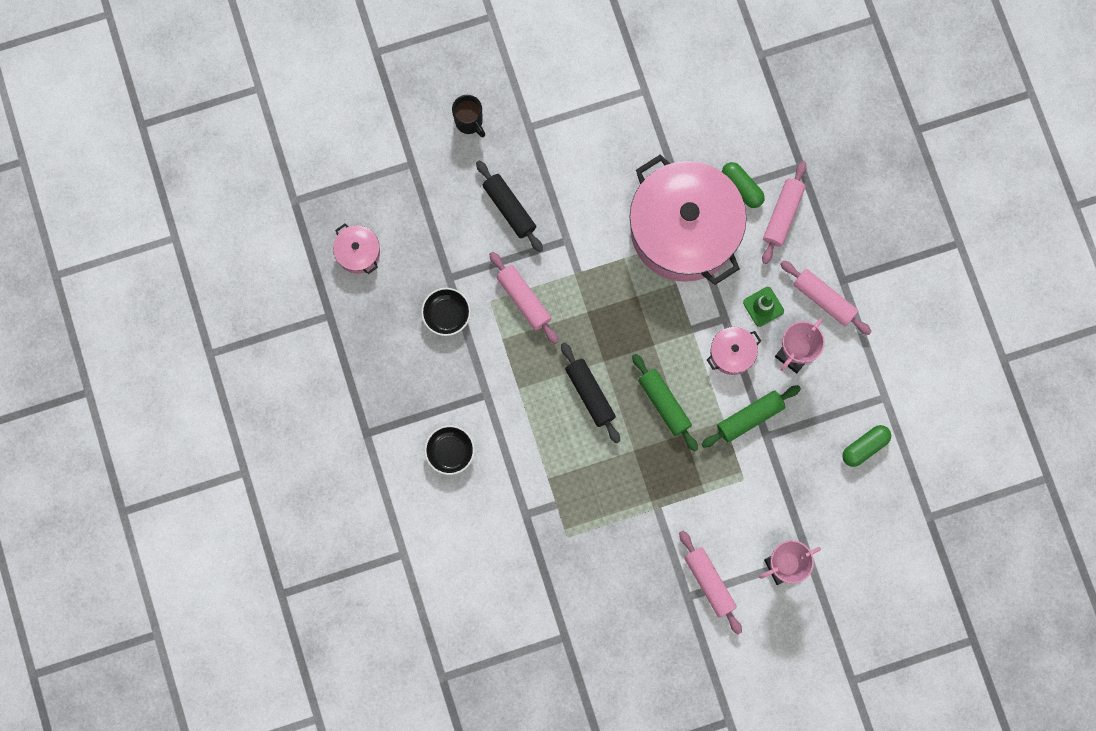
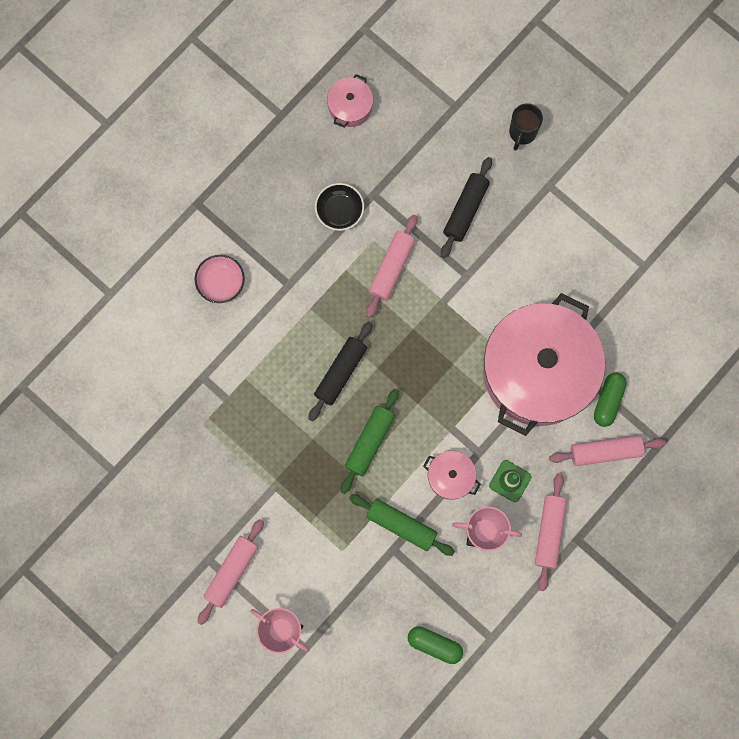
camera: 60 degrees right, 0 degrees up
(450, 452) = (221, 282): black bowl -> pink bowl

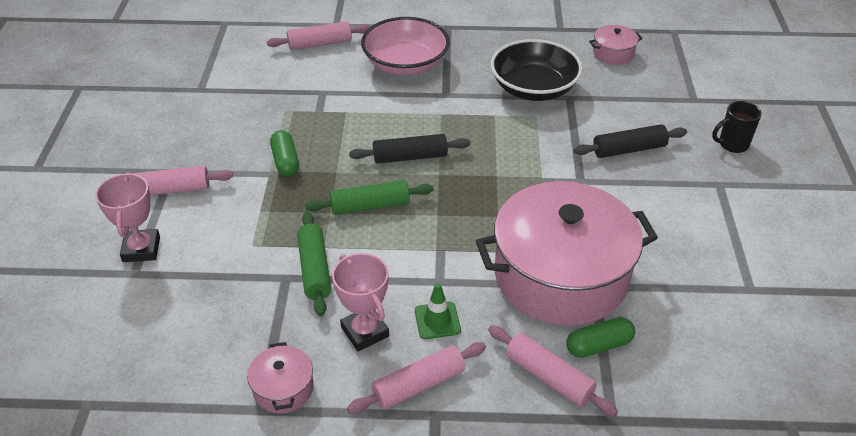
camera: 50 degrees right, 35 degrees down
(221, 282) = (405, 64): pink bowl -> pink bowl, size x1.87
(339, 211) = (533, 88): black bowl -> black bowl, size x1.87
(391, 268) = (528, 137): pink rolling pin -> pink rolling pin (320, 44)
(434, 644) = (214, 366): green capsule -> green capsule (285, 161)
(450, 477) = (395, 275): pink pot -> pink pot (283, 388)

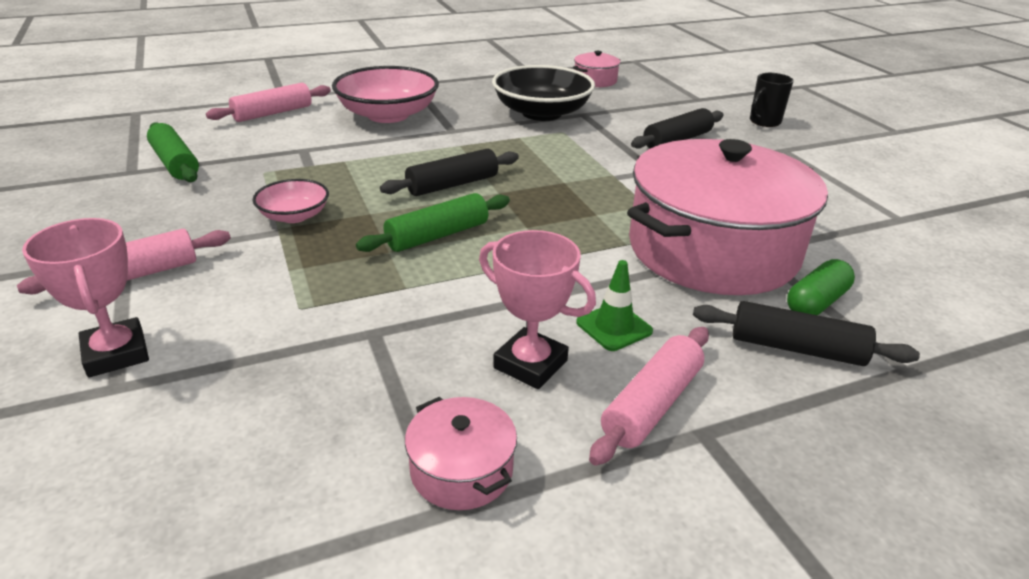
camera: 25 degrees left, 10 degrees down
(285, 161) = (294, 216): green capsule -> pink bowl
(314, 269) = (409, 314): green rolling pin -> green rolling pin (175, 163)
(549, 377) = (796, 348): pink rolling pin -> black rolling pin

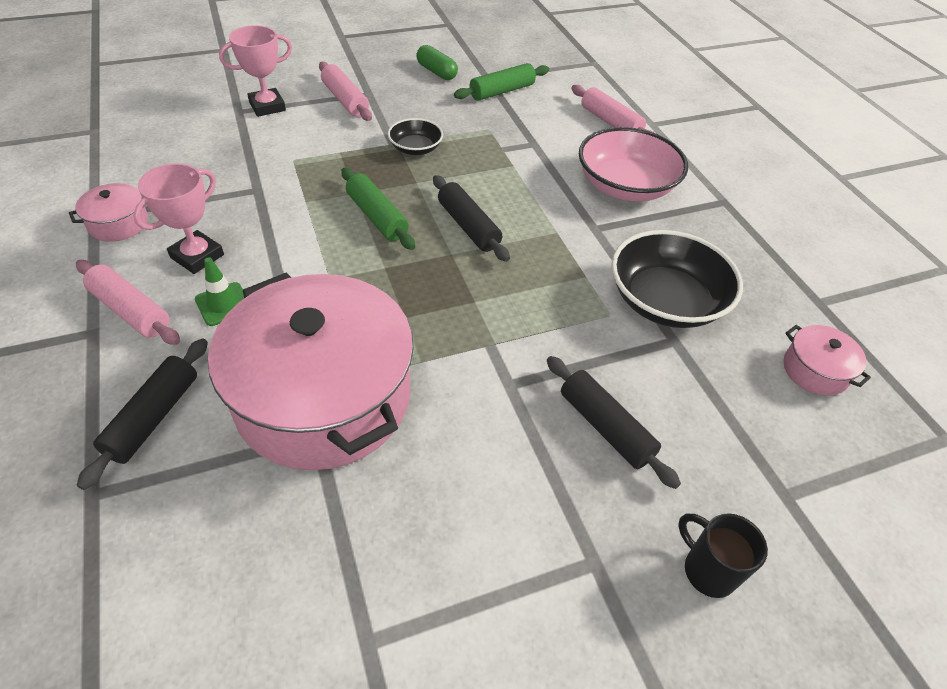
camera: 90 degrees right, 15 degrees up
(294, 216) = (415, 148): pink bowl -> black bowl
(816, 302) = (212, 458): green capsule -> green capsule (437, 72)

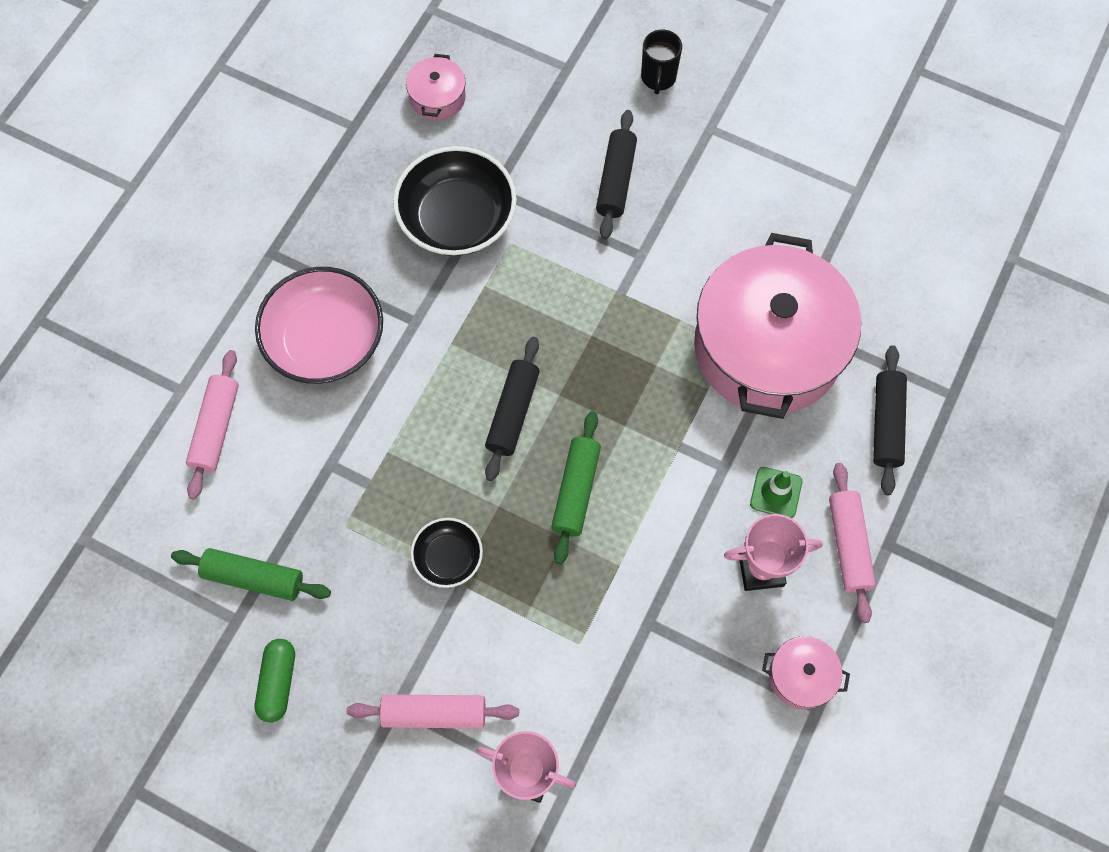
camera: 130 degrees left, 20 degrees up
(153, 417) = (886, 424): black rolling pin -> black rolling pin turned 60 degrees counterclockwise
(345, 100) = (434, 713): pink rolling pin -> pink rolling pin turned 75 degrees clockwise

